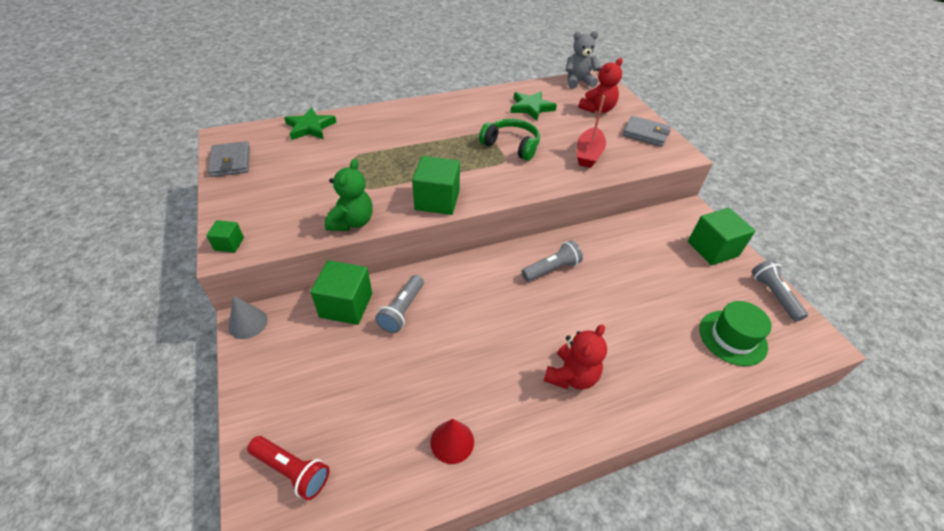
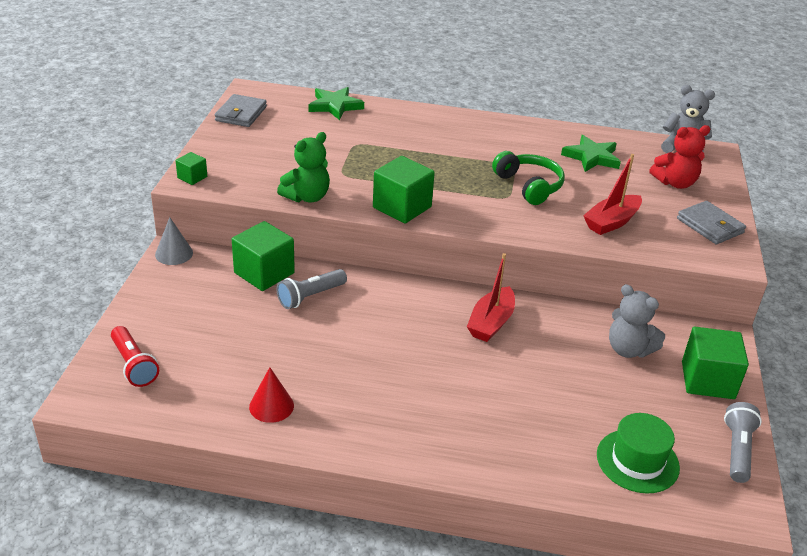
camera: 30 degrees right, 10 degrees down
(551, 269) = (491, 323): grey flashlight -> red boat
(571, 376) = (424, 411): red teddy bear -> none
(651, 248) = (628, 349): none -> grey teddy bear

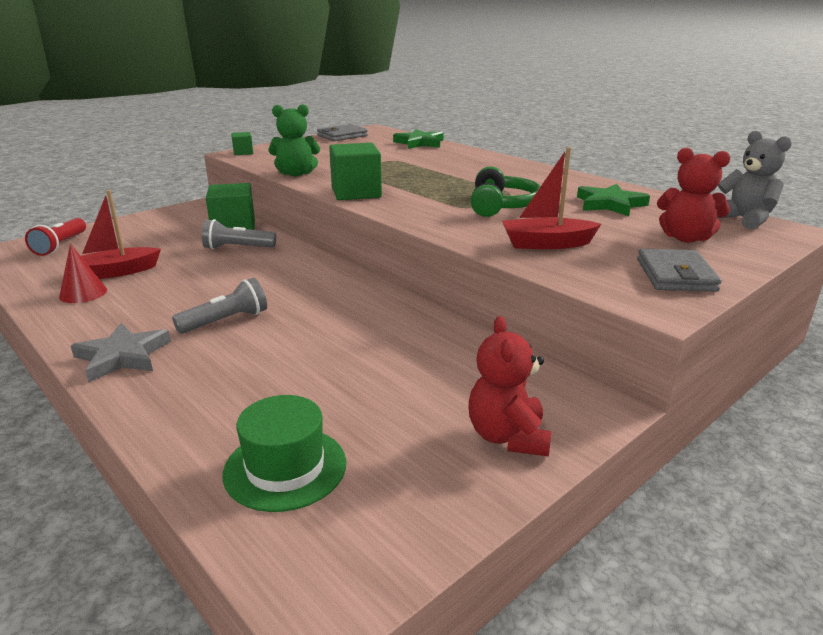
camera: 40 degrees right, 10 degrees down
(174, 253) = (200, 205): grey cone -> none
(416, 444) = (122, 356): none -> grey star
(491, 323) = (346, 306): red boat -> red boat (116, 272)
(628, 349) = (452, 373): grey teddy bear -> none
(707, 380) = (508, 437): green cube -> red teddy bear
(737, 450) = (429, 523): grey flashlight -> grey flashlight (226, 321)

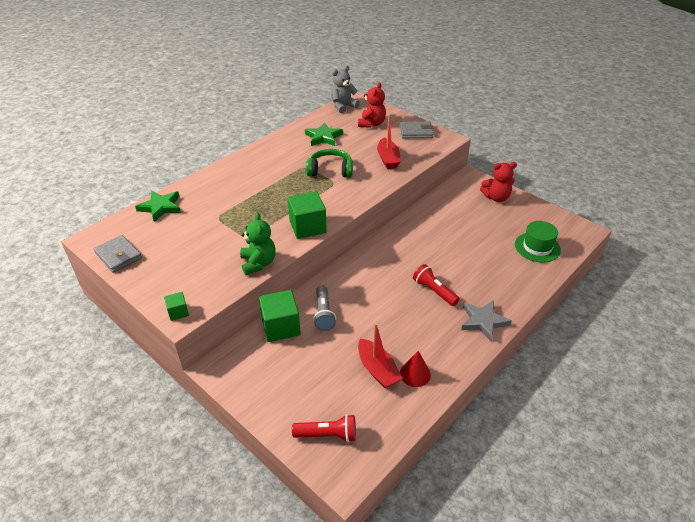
camera: 95 degrees left, 15 degrees up
(226, 321) = (434, 291): grey flashlight -> red flashlight

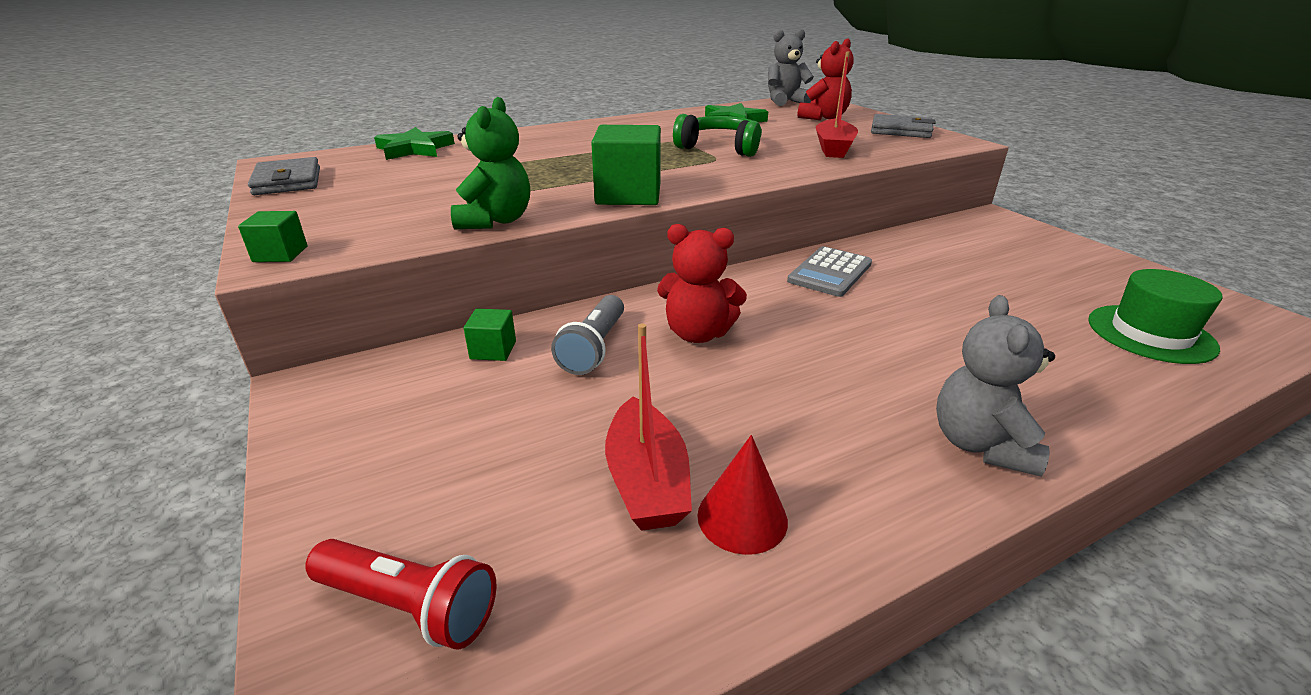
camera: 20 degrees right, 10 degrees down
(281, 326) = (493, 350): green cube -> green cube, size x0.51
(405, 239) = (830, 272): none -> grey calculator
(434, 291) = (863, 360): red flashlight -> none
(483, 321) = (980, 444): grey star -> grey teddy bear
(496, 197) = (1049, 248): red teddy bear -> red teddy bear (698, 333)

